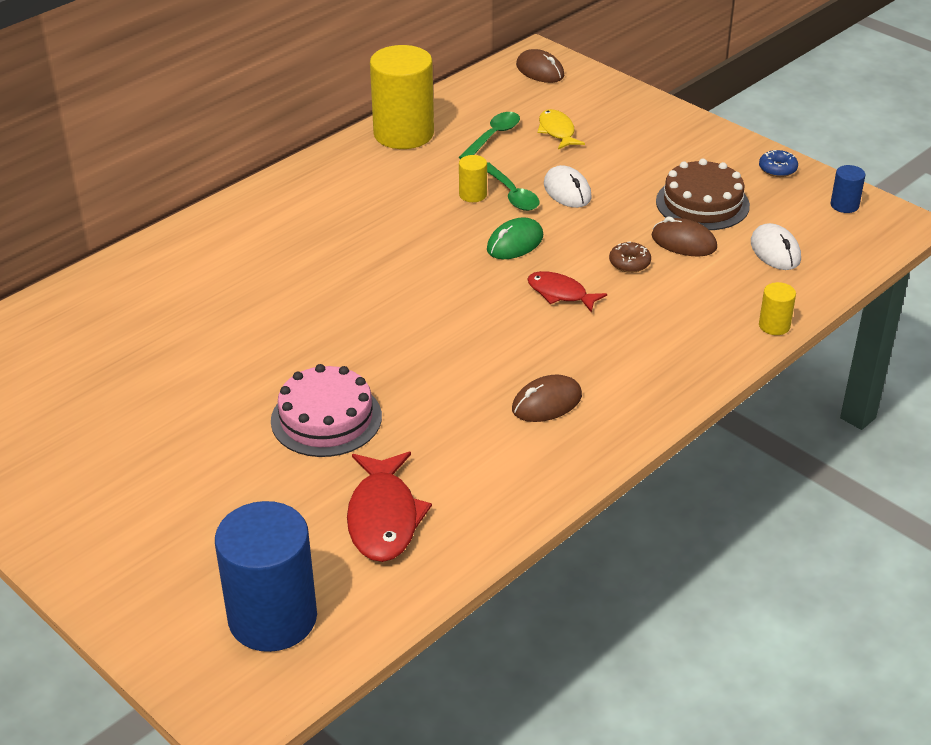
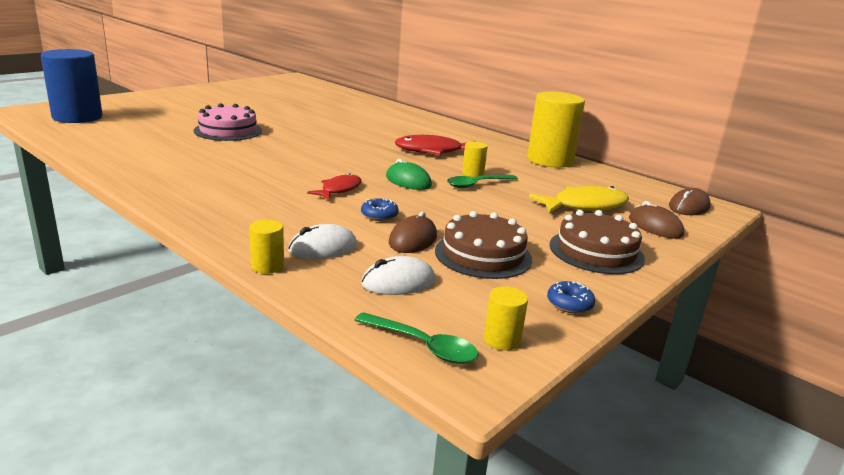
camera: 85 degrees right, 15 degrees down
(383, 517) = (130, 137): red fish -> red fish (433, 151)
(493, 137) = (561, 184): green spoon -> green spoon (422, 345)
(546, 403) = (208, 177): brown mouse -> brown mouse (655, 226)
(557, 131) = (585, 206): yellow fish -> yellow fish, size x1.58
(567, 191) = (488, 202): white mouse -> white mouse (323, 248)
(629, 263) = (379, 215): brown donut -> blue donut
(671, 142) = (596, 251): none -> brown cake
(844, 205) = (502, 340): blue cylinder -> yellow cylinder

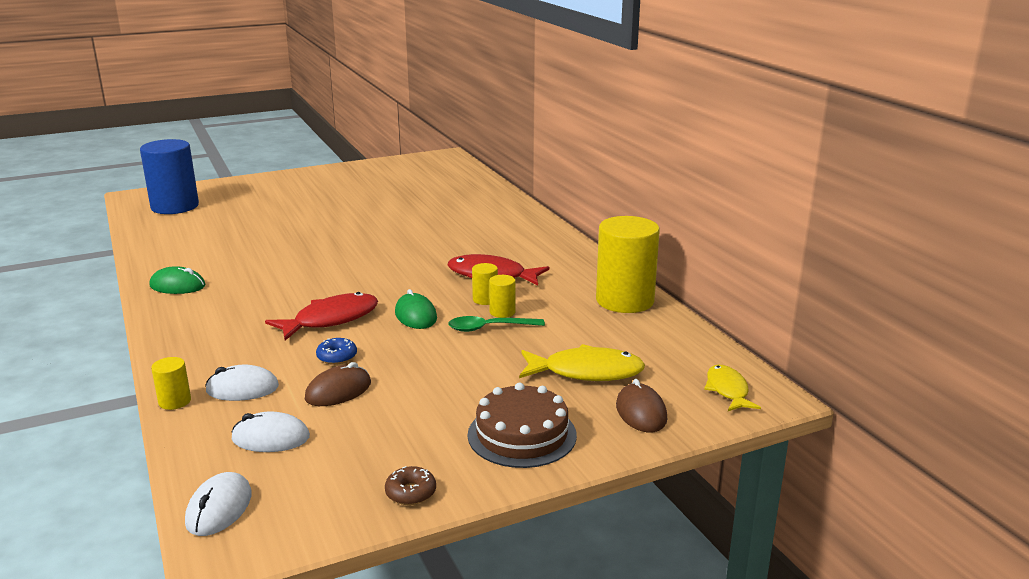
camera: 25 degrees right, 0 degrees up
(156, 176) = (177, 286): none -> green mouse
(228, 131) = (298, 232): pink cake -> none
(339, 190) = (331, 320): red fish -> red fish, size x1.58
(422, 345) = (219, 508): green spoon -> white mouse
(483, 255) = (389, 420): brown cake -> none
(502, 340) = (296, 517): yellow cylinder -> yellow cylinder (485, 299)
(569, 304) = (411, 492): blue donut -> brown donut
(688, 207) = (727, 390): brown mouse -> yellow fish

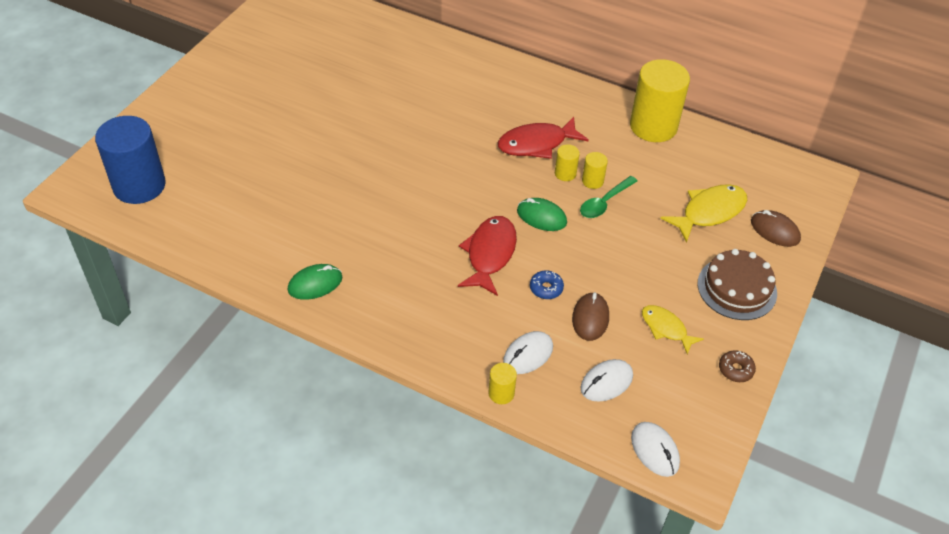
camera: 40 degrees left, 25 degrees up
(727, 390) = (797, 184): yellow fish -> yellow fish (666, 328)

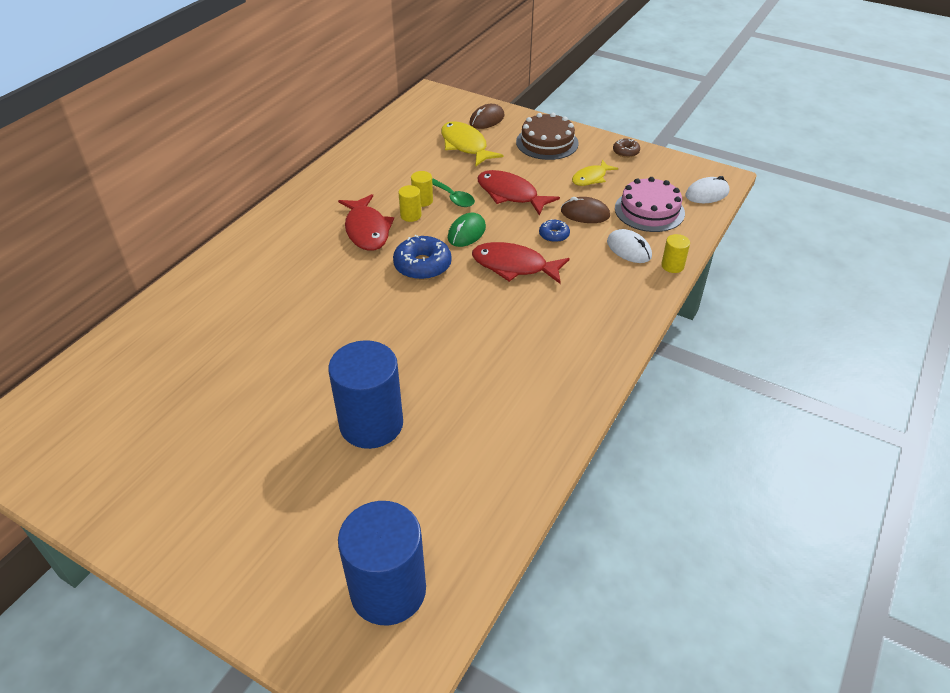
camera: 85 degrees left, 5 degrees down
(288, 166) = (371, 424): none -> blue cylinder
(315, 284) = (559, 391): green mouse -> none
(485, 186) = (422, 265): none -> blue donut
(606, 382) = (649, 210): white mouse -> pink cake
(617, 252) = (510, 194): none -> red fish
(653, 126) = (355, 162): yellow cylinder -> none

